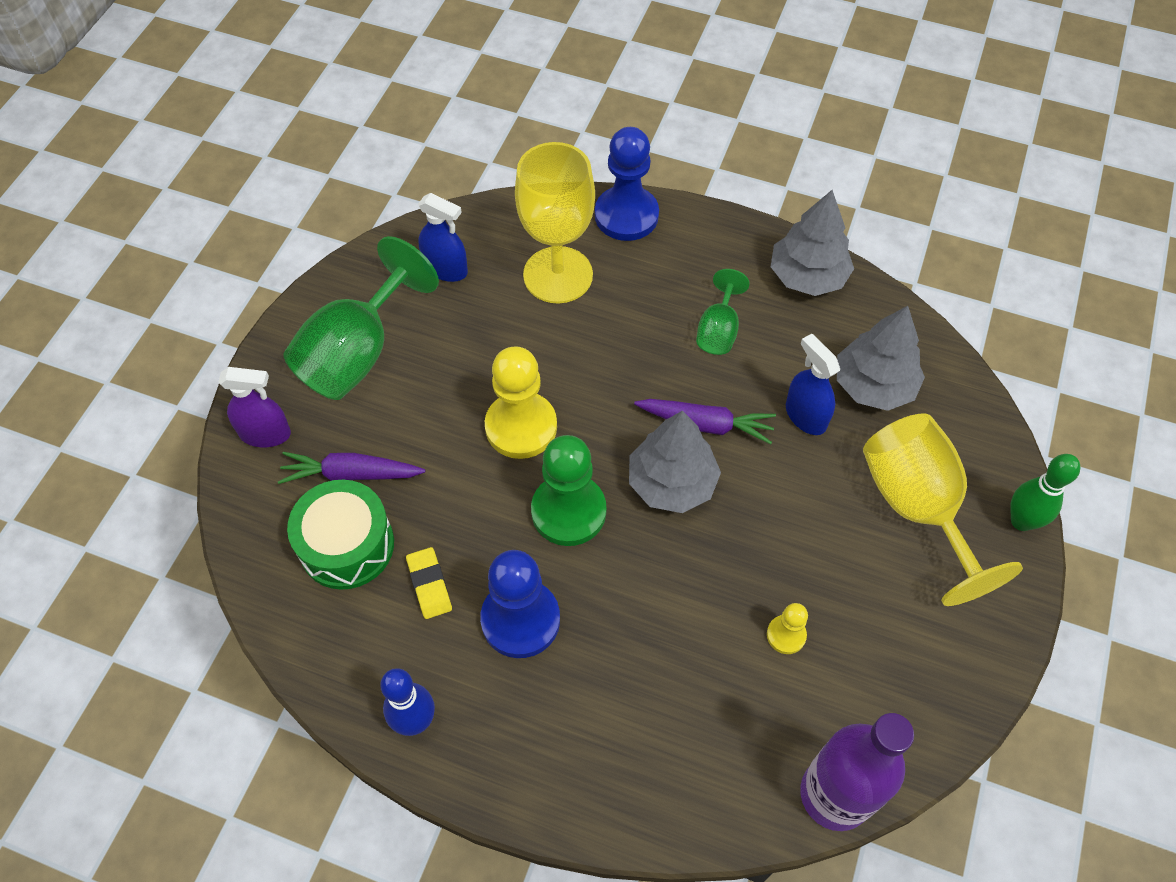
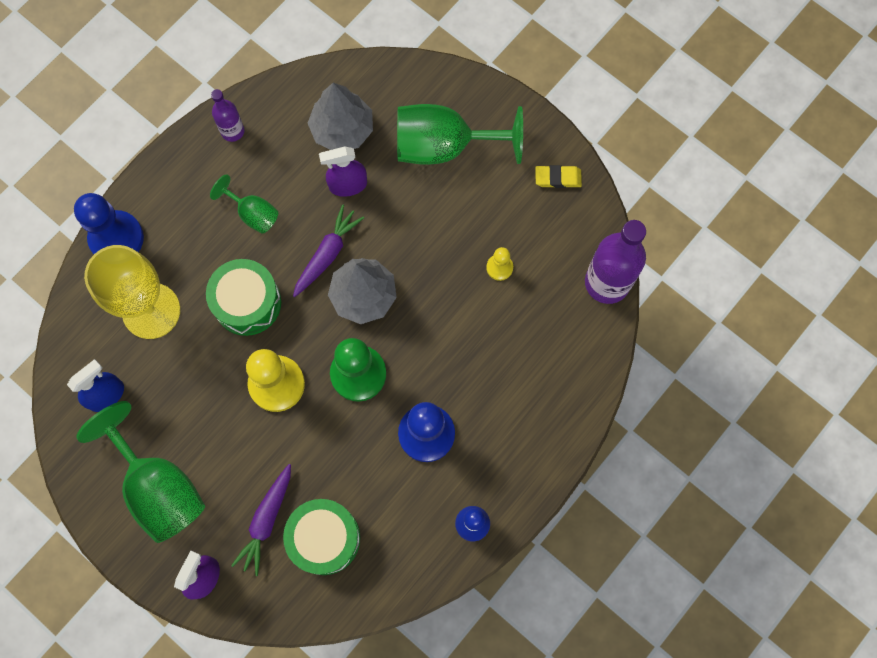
camera: 70 degrees left, 15 degrees up
(429, 585) = (377, 488): yellow eraser -> yellow eraser (558, 178)
(608, 362) = (247, 302): none -> green drum
(805, 416) = (347, 185): blue spray bottle -> purple spray bottle
(807, 276) = (232, 131): grey tree -> purple bottle
(917, 507) = (444, 146): yellow goblet -> green goblet
(1021, 521) = (477, 88): green bowling pin -> none

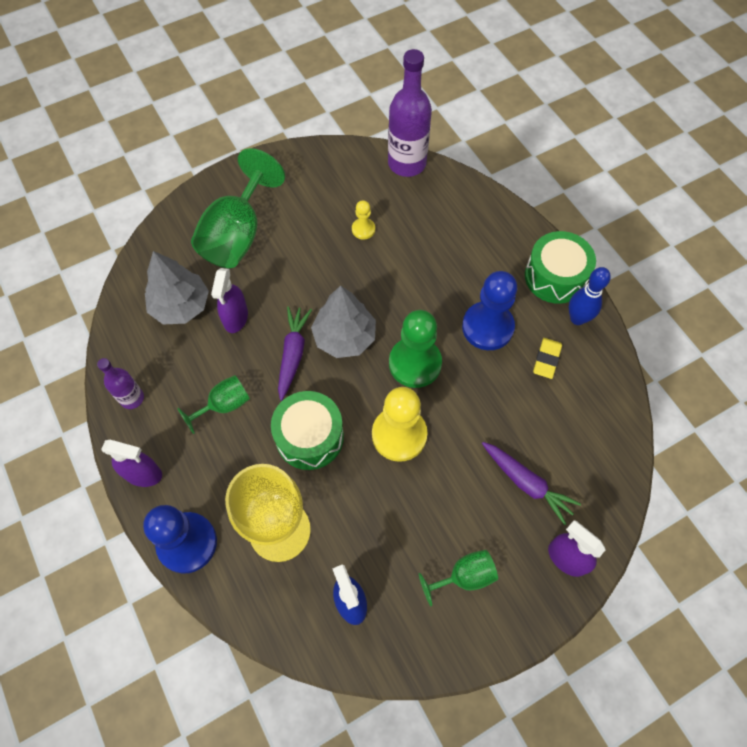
camera: 70 degrees left, 10 degrees down
(159, 487) = (464, 576): green goblet -> green goblet, size x0.52
(165, 174) = (143, 474): none -> purple spray bottle
(324, 538) = (557, 438): green drum -> green drum (555, 277)
(327, 254) = (293, 354): purple carrot -> purple carrot turned 45 degrees clockwise
(558, 178) = (305, 167): yellow eraser -> yellow eraser (546, 359)

